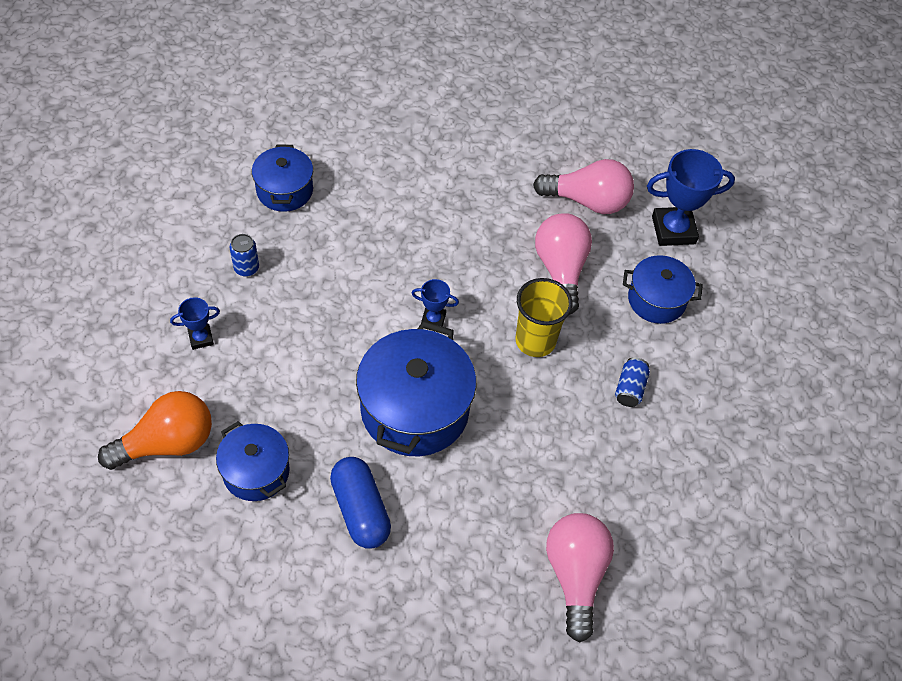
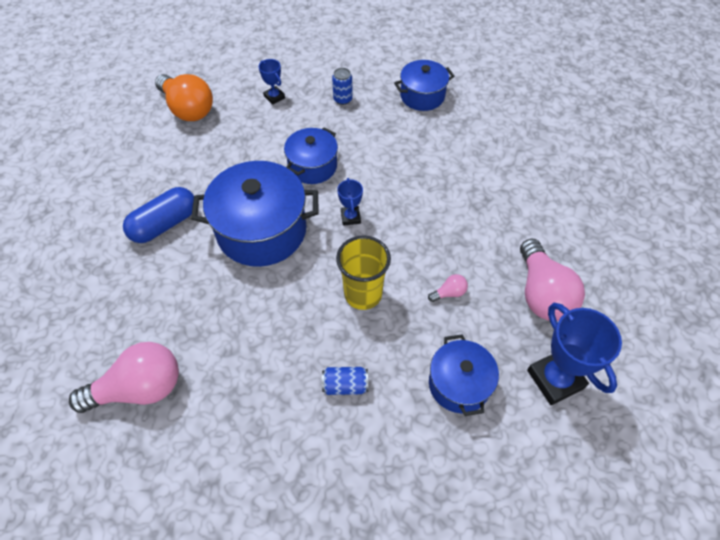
camera: 75 degrees right, 0 degrees up
(256, 472) = (179, 158): blue pot -> blue pot (312, 166)
(560, 270) = (449, 293): pink light bulb -> pink light bulb, size x0.42

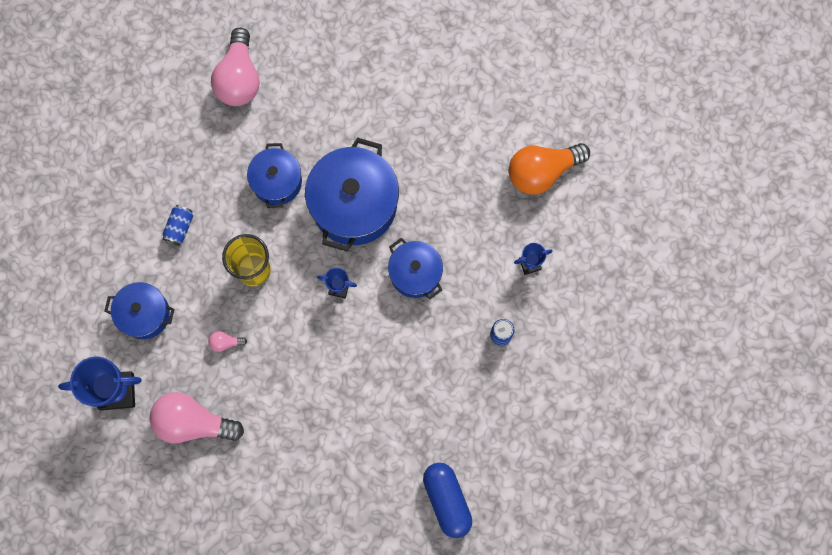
camera: 110 degrees right, 20 degrees up
(164, 224) = (393, 123): blue capsule -> blue capsule (447, 500)
(422, 96) = (475, 423): blue pot -> blue pot (277, 182)
(449, 293) = (226, 342): pink light bulb -> pink light bulb turned 90 degrees clockwise

